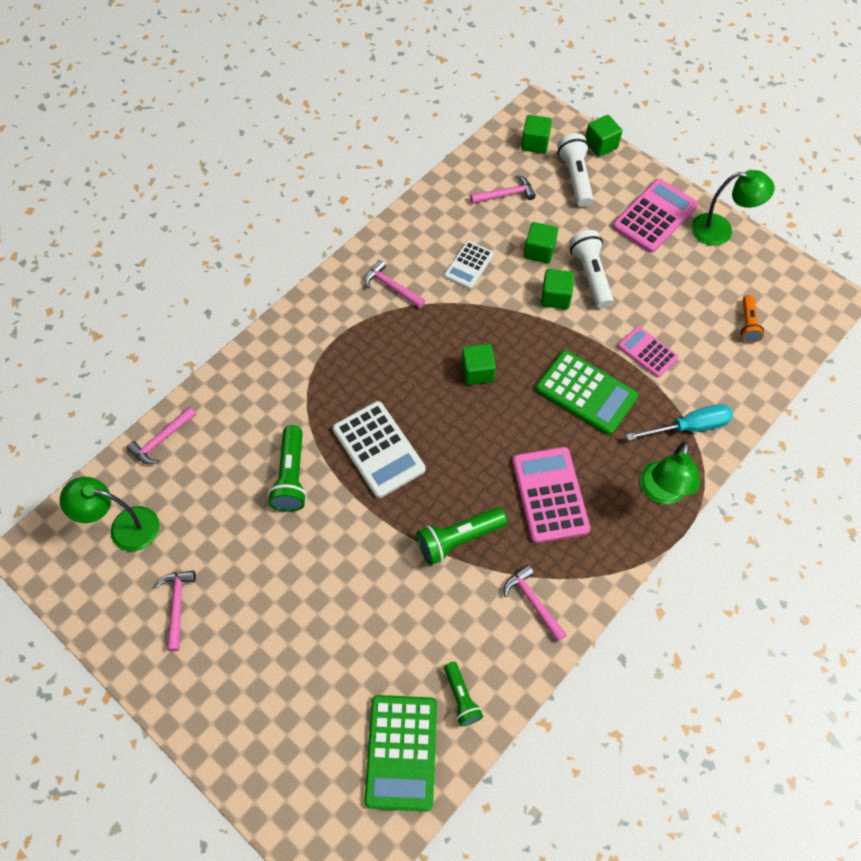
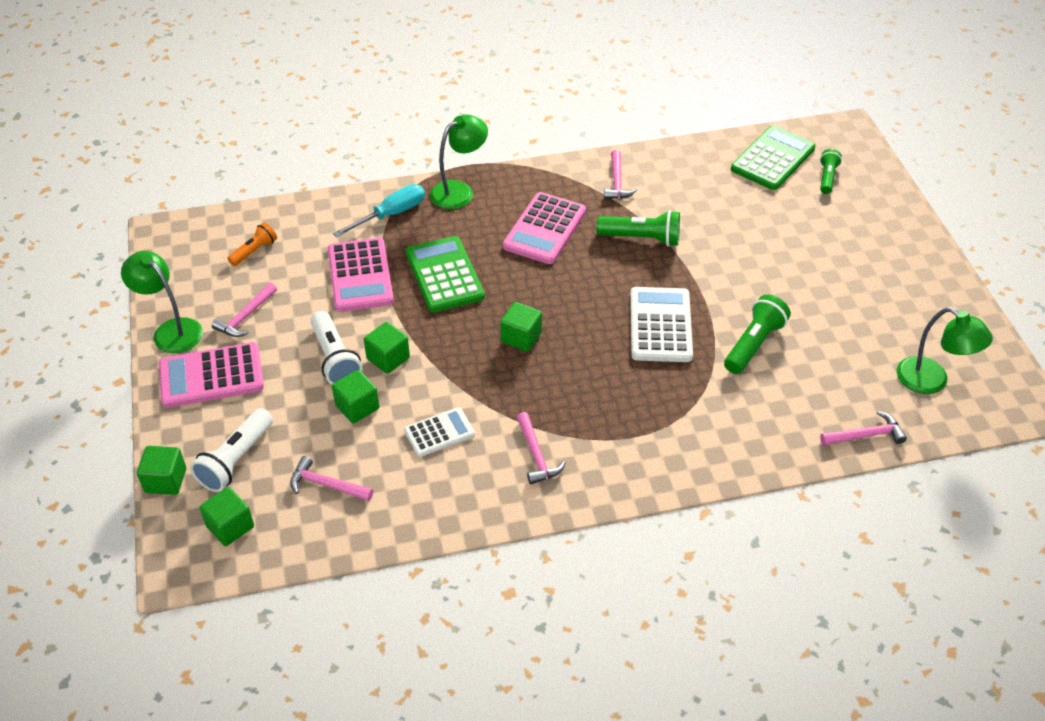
camera: 145 degrees left, 15 degrees down
(177, 606) = (904, 306): pink hammer -> pink hammer (246, 316)
(461, 697) = (711, 163): green flashlight -> green flashlight (827, 178)
(590, 275) = (335, 359): white flashlight -> white flashlight turned 45 degrees counterclockwise
(647, 352) = (360, 276): pink calculator -> pink calculator, size x1.65
(689, 427) = (391, 214): turquoise screwdriver -> turquoise screwdriver turned 120 degrees clockwise

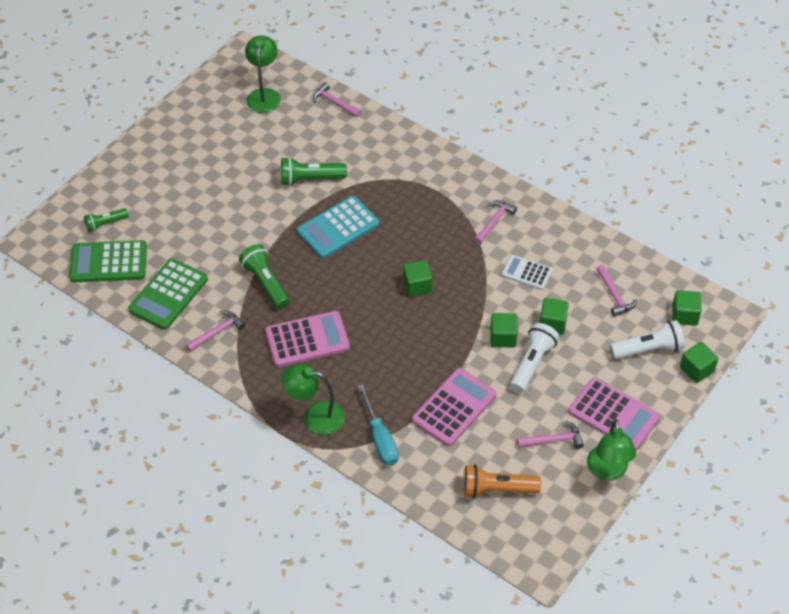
camera: 130 degrees left, 5 degrees up
(254, 251) = (497, 489): orange flashlight -> orange flashlight, size x1.58
(391, 214) = (380, 438): turquoise screwdriver -> turquoise screwdriver turned 120 degrees counterclockwise
(444, 275) = (406, 362): green calculator -> green calculator (168, 295)
(660, 325) = (338, 228): white calculator -> turquoise calculator

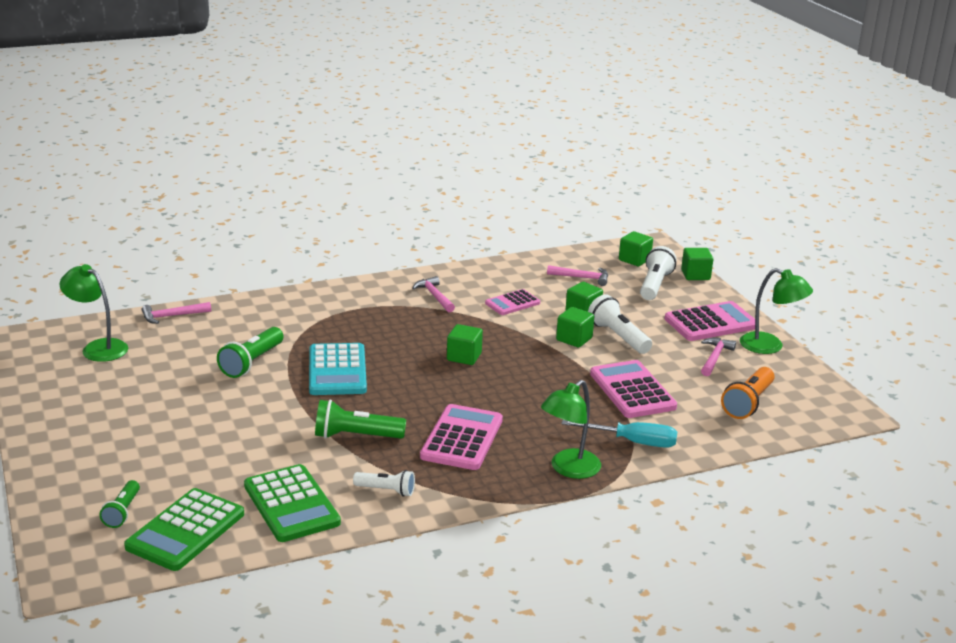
camera: 60 degrees left, 25 degrees down
(217, 332) = (386, 490): pink hammer -> white flashlight
(527, 273) = (512, 303): white calculator -> pink calculator

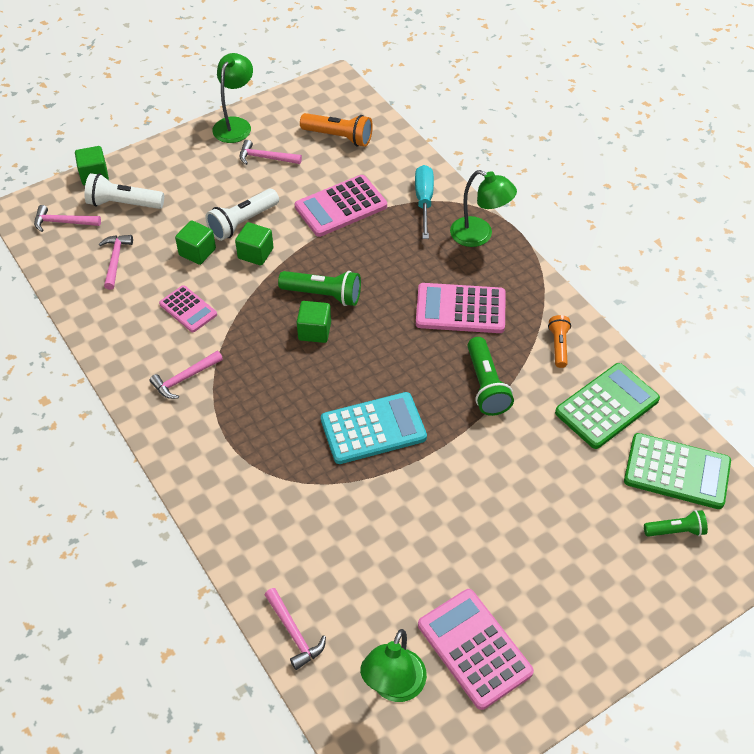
camera: 100 degrees left, 25 degrees up
(252, 363) = (380, 510): green flashlight -> green flashlight (323, 295)
(386, 490) = (558, 346): white flashlight -> orange flashlight
(634, 260) = (63, 222): green cube -> pink hammer
(711, 323) = (198, 162): pink calculator -> pink calculator (474, 648)

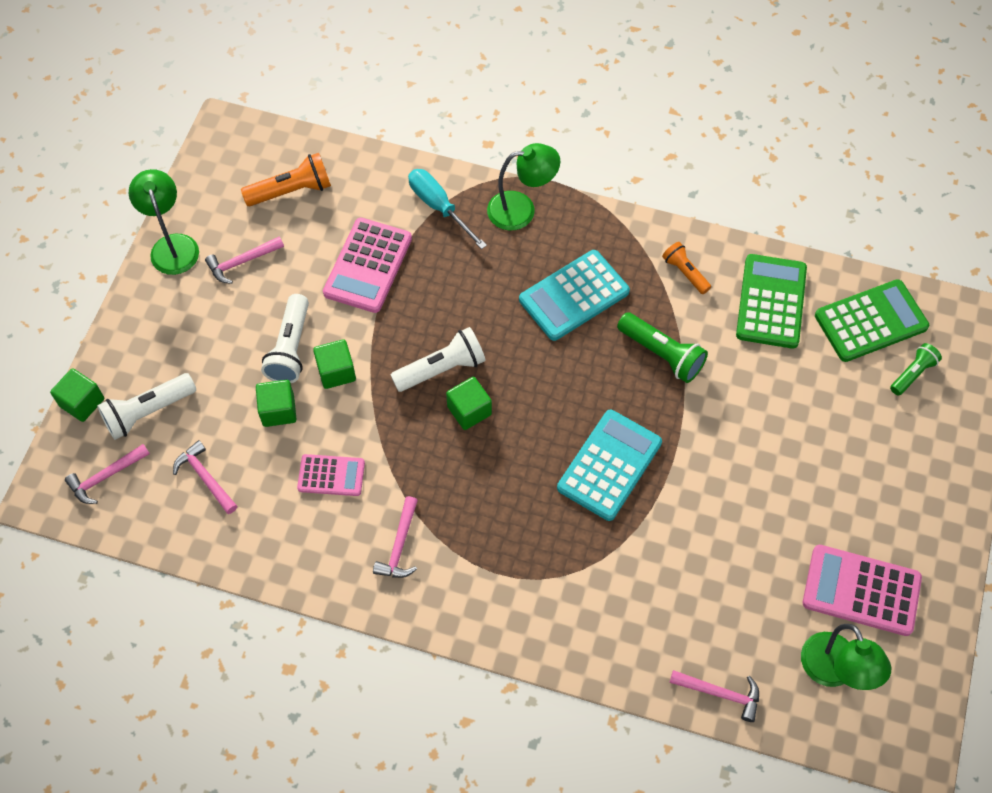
camera: 40 degrees left, 10 degrees up
(323, 295) = (441, 369): green flashlight -> white flashlight
(460, 309) = (574, 296): pink calculator -> turquoise calculator

